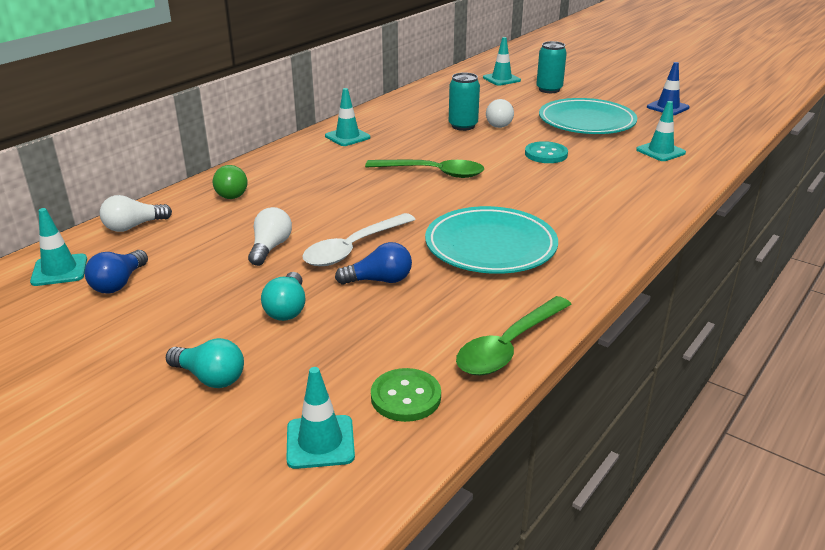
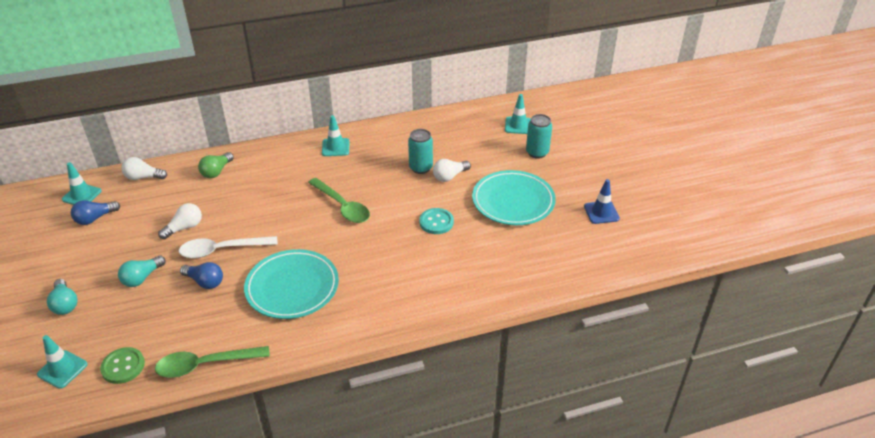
camera: 35 degrees right, 10 degrees up
(660, 151) = (521, 257): turquoise traffic cone -> none

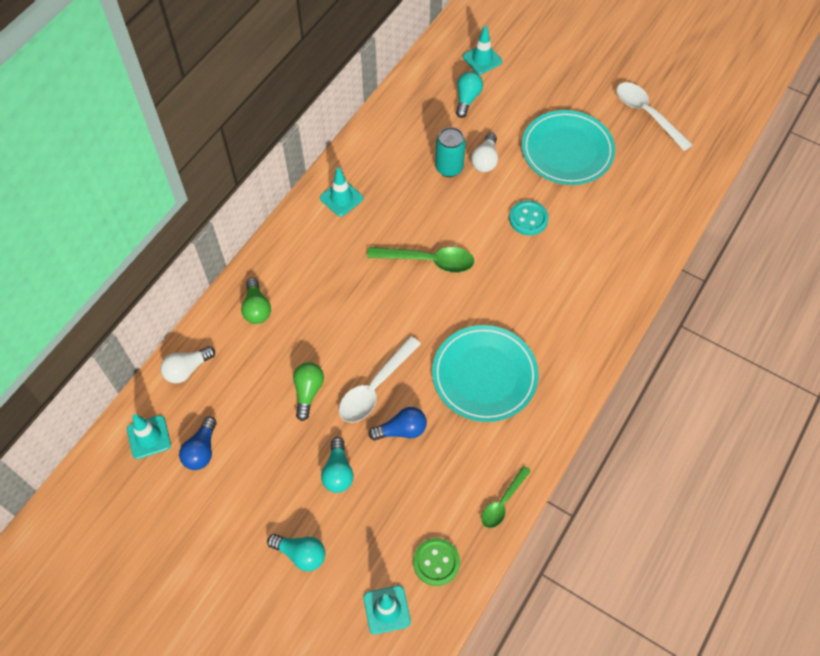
camera: 40 degrees left, 20 degrees up
(184, 228) = (308, 392): white light bulb -> green light bulb
(205, 365) = (503, 502): green spoon -> green spoon, size x0.62
(480, 140) = (467, 99): none -> turquoise light bulb
(537, 152) = (531, 81): turquoise can -> none
(601, 212) = (647, 114): blue traffic cone -> white spoon

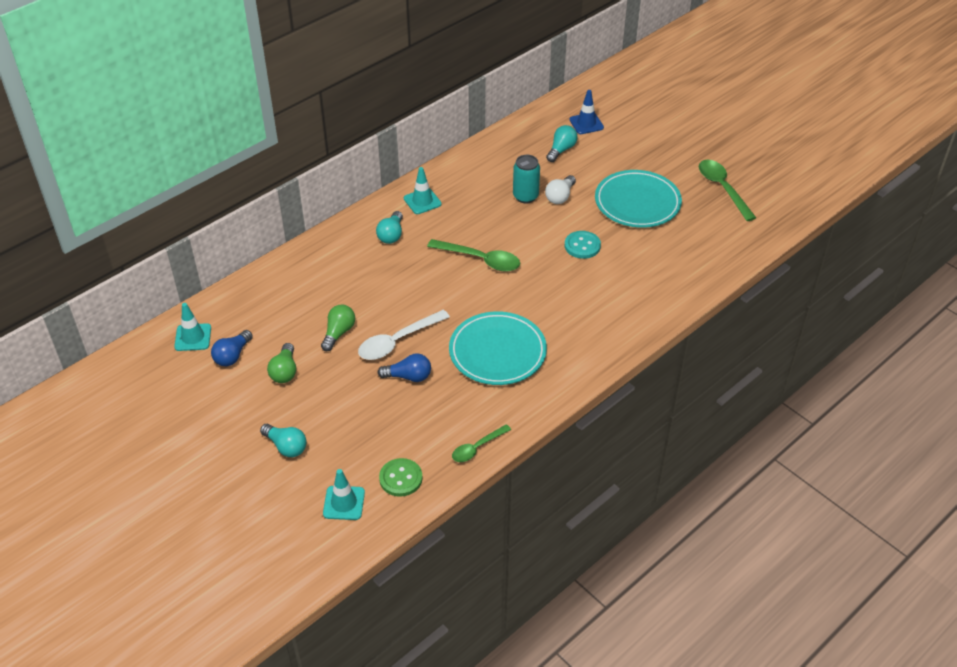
camera: 15 degrees right, 15 degrees down
(187, 369) = (243, 297): white light bulb -> none
(257, 308) = (319, 265): green light bulb -> green light bulb (284, 371)
(338, 472) = (341, 395): turquoise light bulb -> turquoise light bulb (391, 235)
(482, 59) = (586, 123): turquoise traffic cone -> blue traffic cone
(647, 114) = (722, 188): white spoon -> green spoon

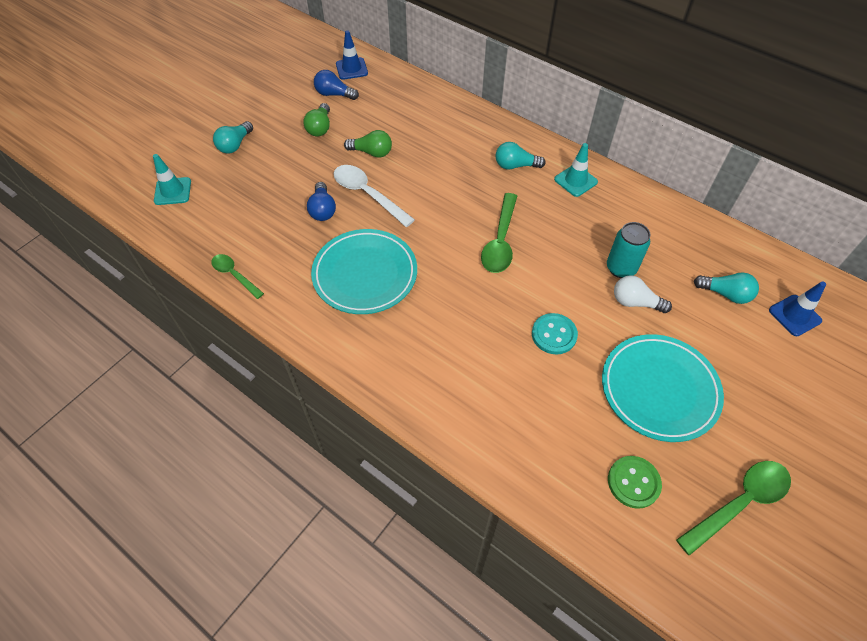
camera: 80 degrees right, 10 degrees up
(193, 337) = (351, 69): turquoise traffic cone -> blue traffic cone
(284, 371) = (320, 128): green light bulb -> green light bulb turned 75 degrees counterclockwise
(400, 478) = (198, 224): green button -> green button (633, 482)

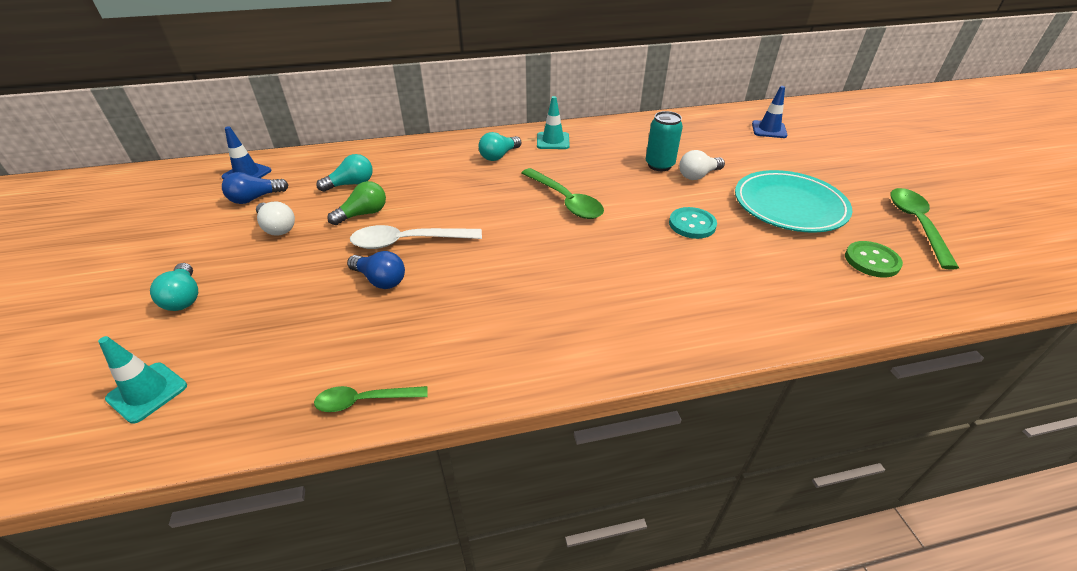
camera: 50 degrees left, 15 degrees down
(320, 128) = (277, 227): green light bulb -> white light bulb
(365, 274) = (501, 294): turquoise plate -> none
(725, 294) = (727, 141): turquoise light bulb -> turquoise light bulb (351, 184)

